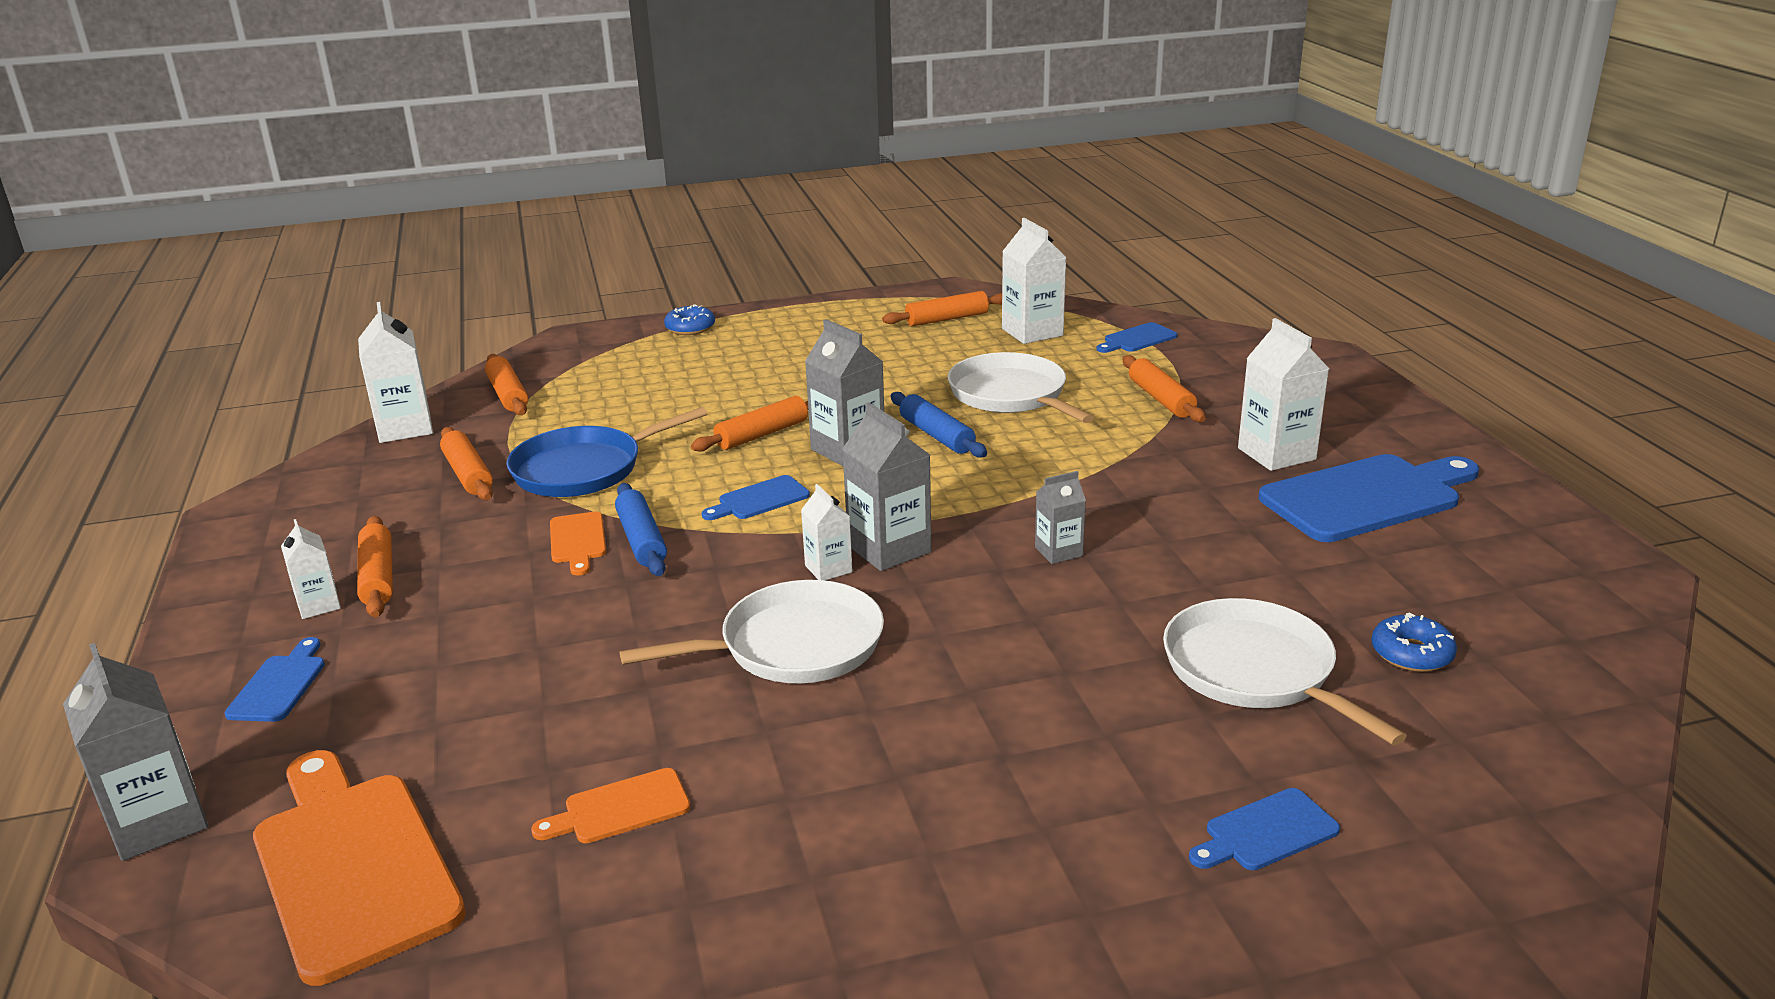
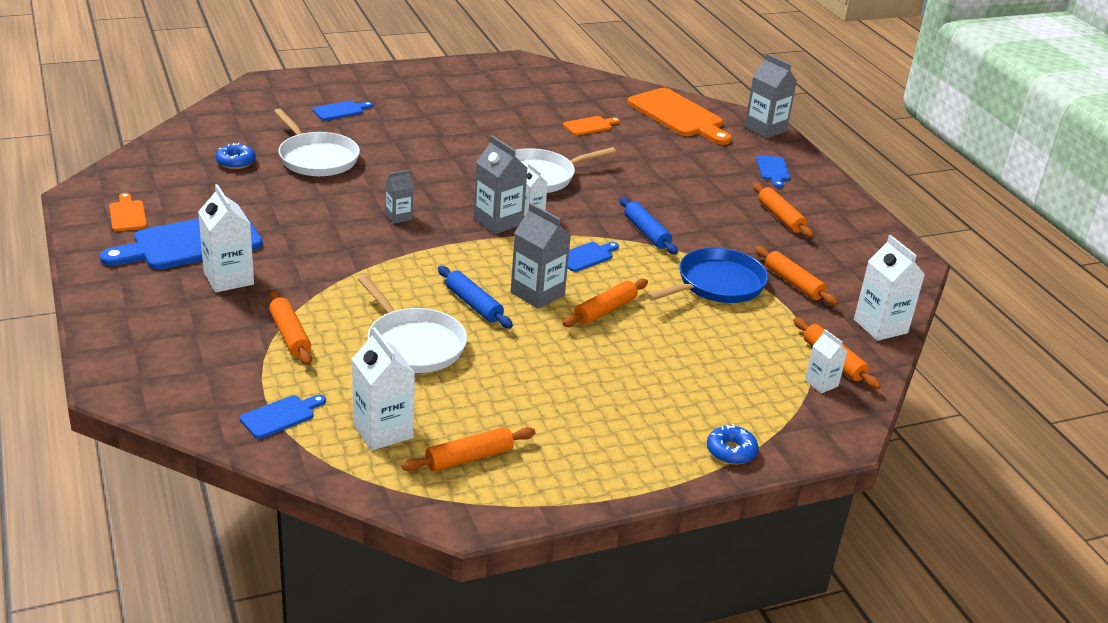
camera: 170 degrees right, 5 degrees up
(318, 605) = (796, 204): white carton -> white carton (821, 383)
(578, 541) = (684, 233): orange cutting board -> orange cutting board (127, 214)

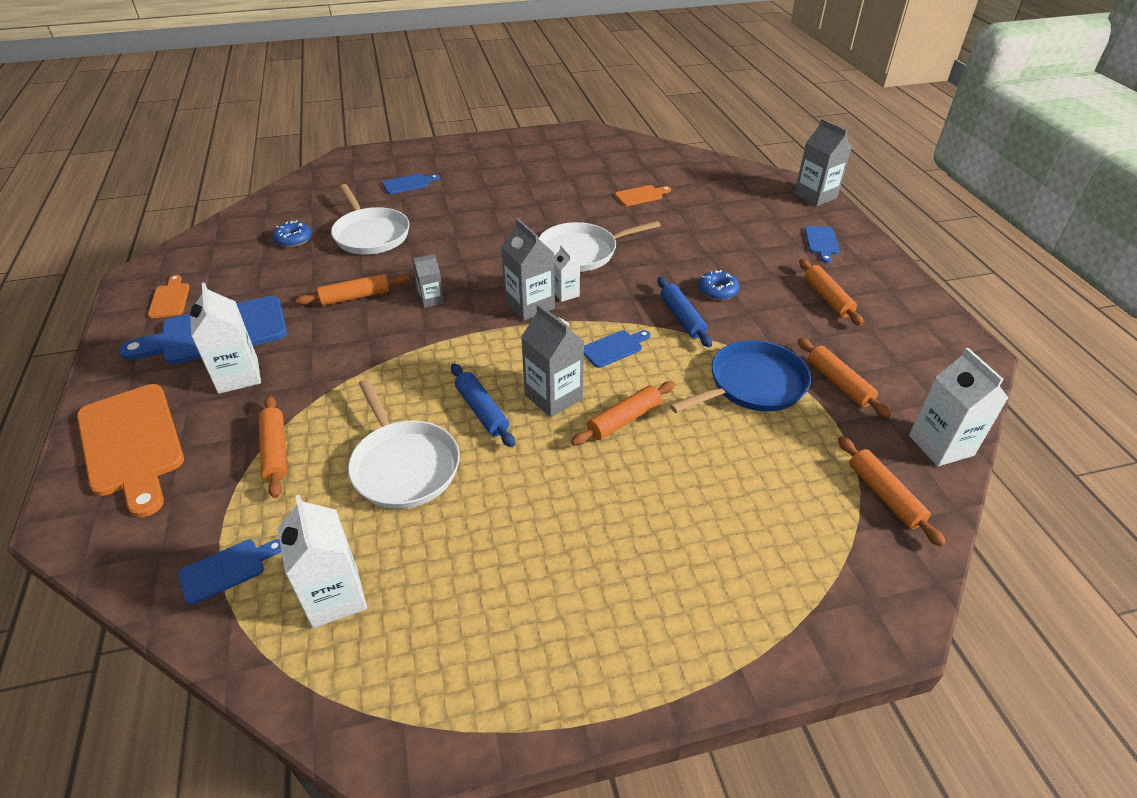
camera: 10 degrees right, 10 degrees up
(469, 458) = (425, 644): orange rolling pin -> orange rolling pin (355, 297)
(678, 116) = (729, 183): orange cutting board -> orange cutting board (132, 444)
(731, 451) = (751, 642): blue donut -> blue donut (717, 291)
(821, 383) = (869, 531): white carton -> none

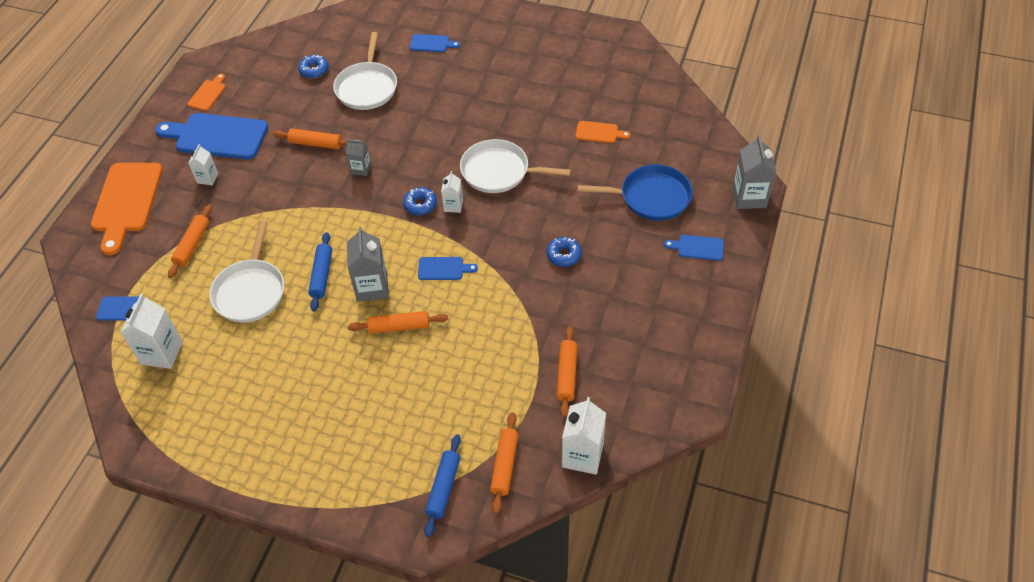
camera: 35 degrees right, 10 degrees up
(238, 376) = (207, 178): white carton -> white carton, size x0.58
(530, 305) = (420, 205): grey carton -> blue donut
(682, 318) = (514, 266): blue rolling pin -> blue rolling pin (443, 488)
(752, 384) = (506, 344): blue pan -> blue pan (651, 197)
(821, 242) = (697, 247): blue cutting board -> blue cutting board turned 60 degrees clockwise
(827, 298) = (640, 302): orange rolling pin -> none

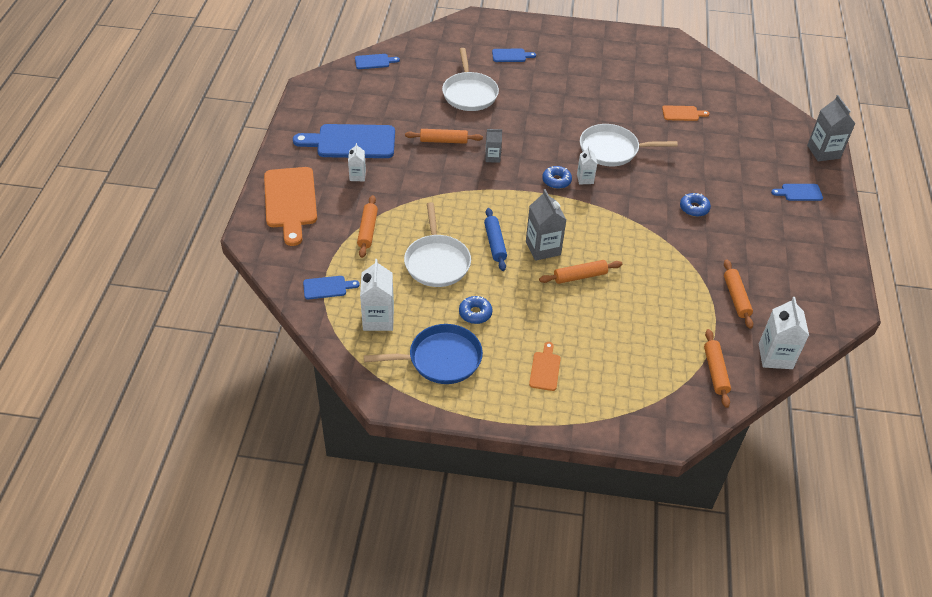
camera: 15 degrees left, 5 degrees down
(208, 94) = (327, 109): orange cutting board -> orange cutting board (545, 369)
(314, 70) = (416, 83): blue donut -> blue donut (475, 313)
(443, 268) = (598, 228): blue cutting board -> blue cutting board (374, 61)
(443, 488) = (672, 395): blue rolling pin -> none
(651, 197) = (746, 158): blue pan -> blue pan (441, 359)

